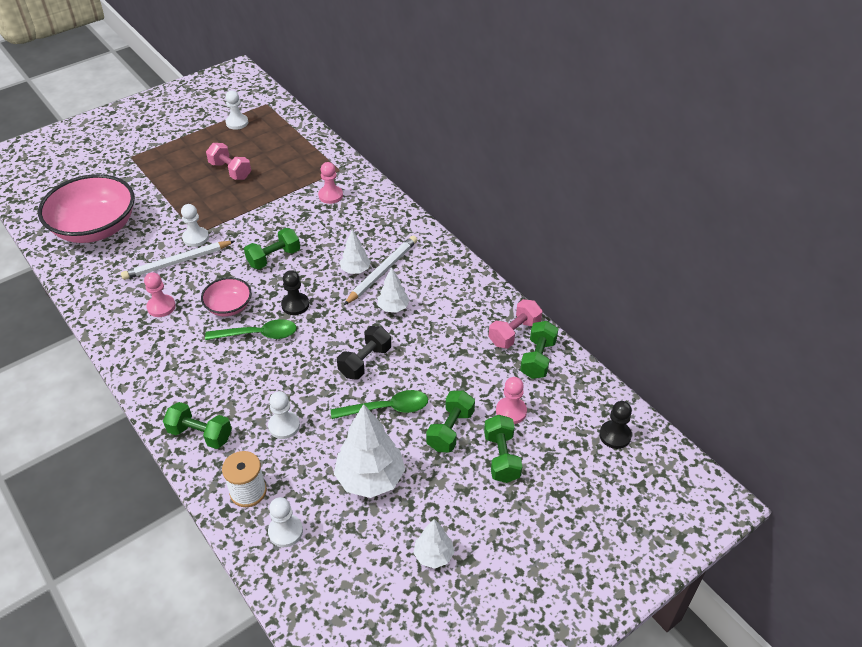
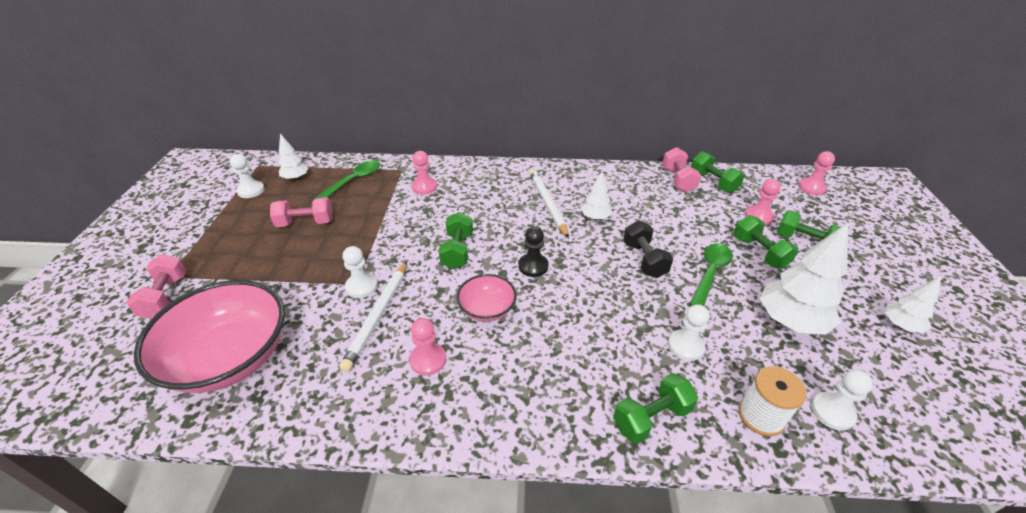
camera: 50 degrees left, 5 degrees down
(114, 169) = (166, 297): none -> pink dumbbell
(258, 335) = (547, 307): green spoon -> green spoon (353, 181)
(355, 270) = (529, 215): white tree -> white tree (296, 178)
(615, 435) = (811, 188): black pawn -> pink pawn

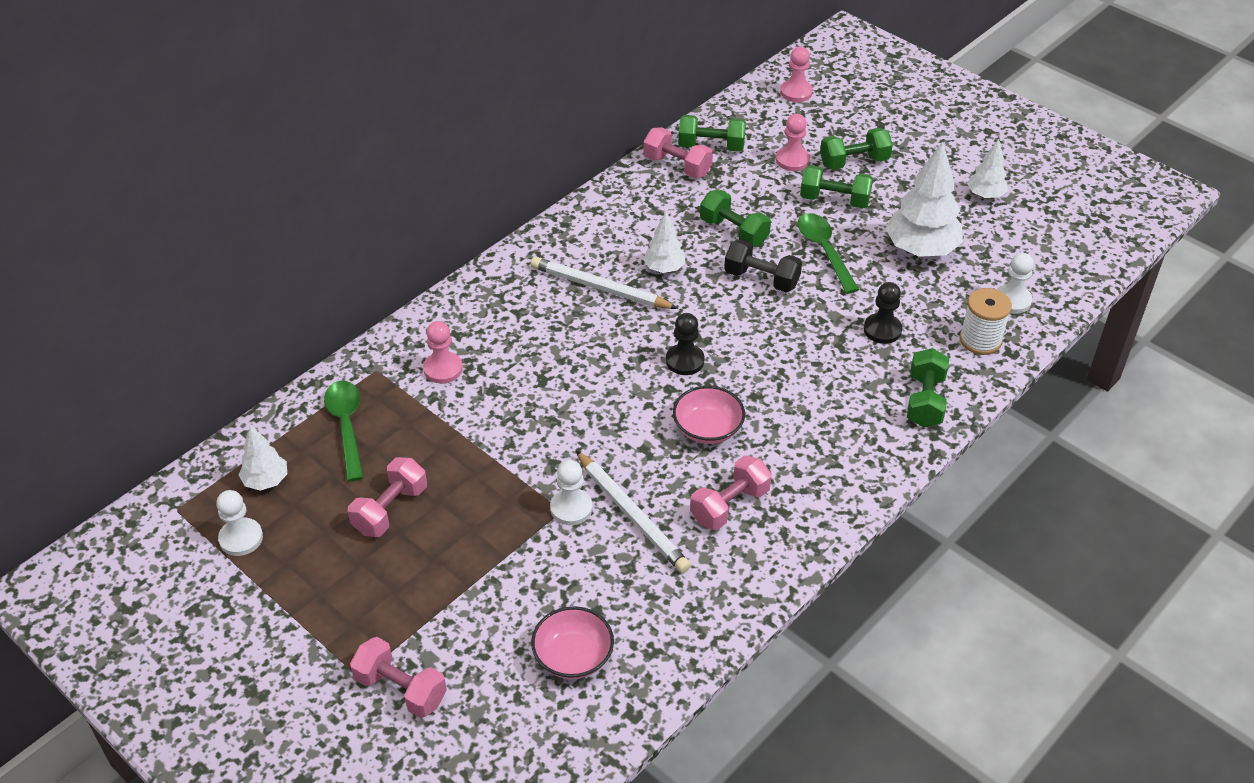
camera: 50 degrees left, 5 degrees up
(230, 357) = (573, 656): pink bowl -> pink bowl, size x0.50
(428, 360) = (729, 505): pink pawn -> pink dumbbell
(457, 251) = (597, 403): green dumbbell -> green dumbbell (734, 232)
(685, 346) = (882, 330): white pawn -> black pawn

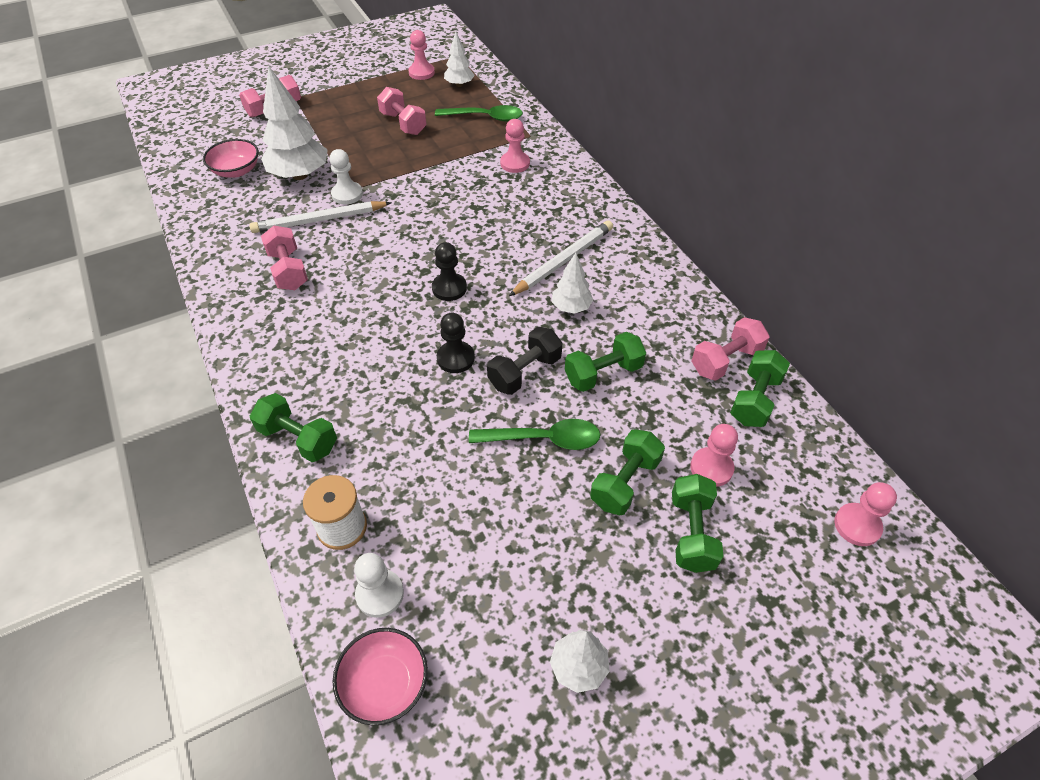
camera: 110 degrees right, 5 degrees up
(241, 538) = (421, 73): white pawn -> pink pawn
(707, 429) = (368, 280): pink bowl -> pink bowl (385, 683)
(882, 330) = (406, 443): black pawn -> black pawn (455, 358)
(921, 249) = (506, 535): white tree -> white tree (300, 175)

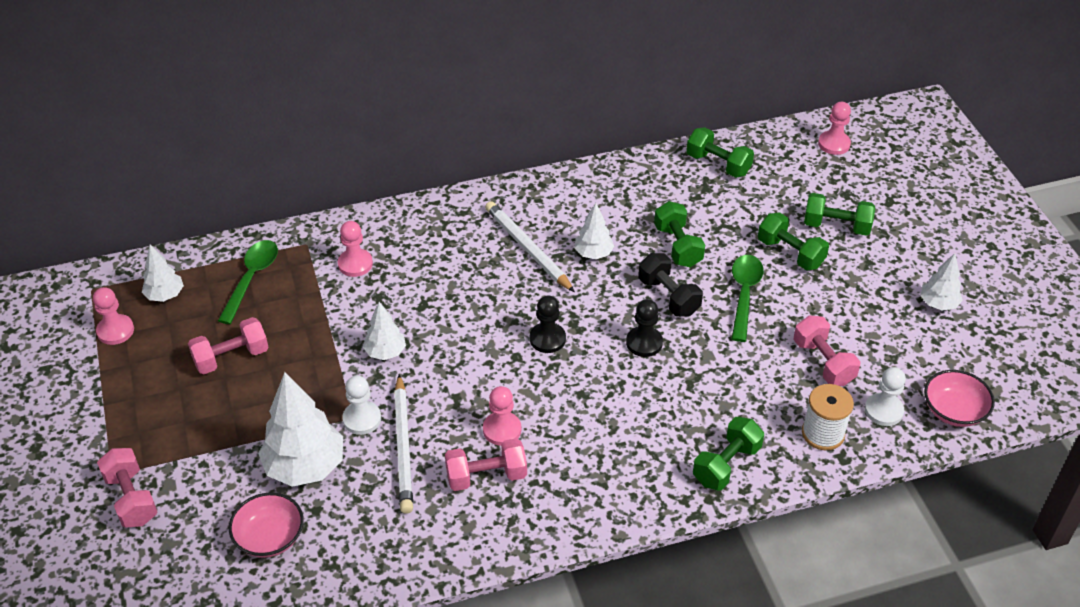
camera: 80 degrees left, 5 degrees down
(419, 195) = (385, 352): none -> white tree
(711, 468) = (781, 203): pink pawn -> pink pawn (502, 430)
(725, 360) = (675, 170): pink dumbbell -> pink dumbbell (823, 362)

